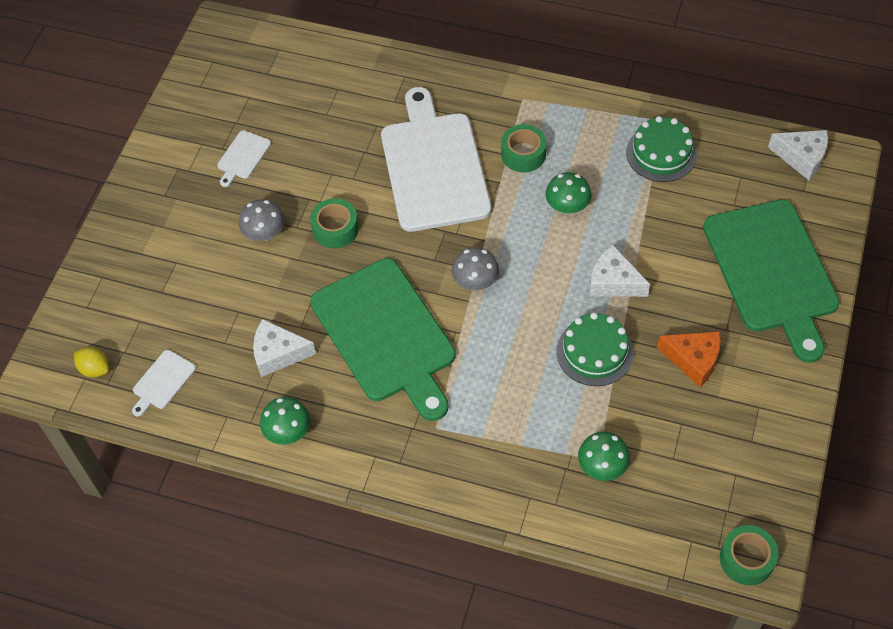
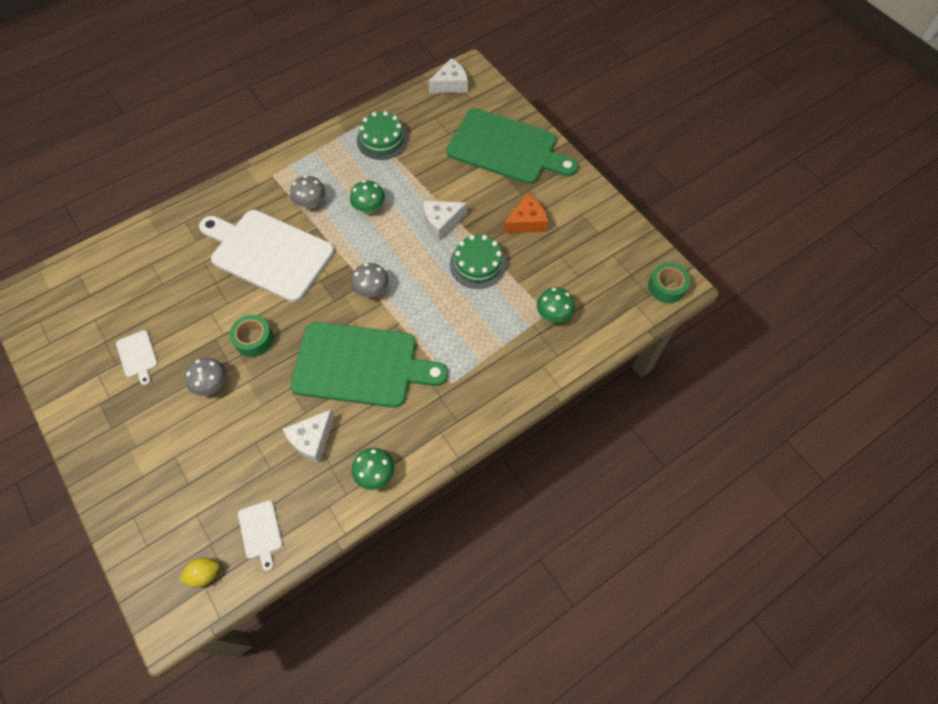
camera: 55 degrees left, 5 degrees up
(523, 154) = (311, 202): green tape -> grey mushroom

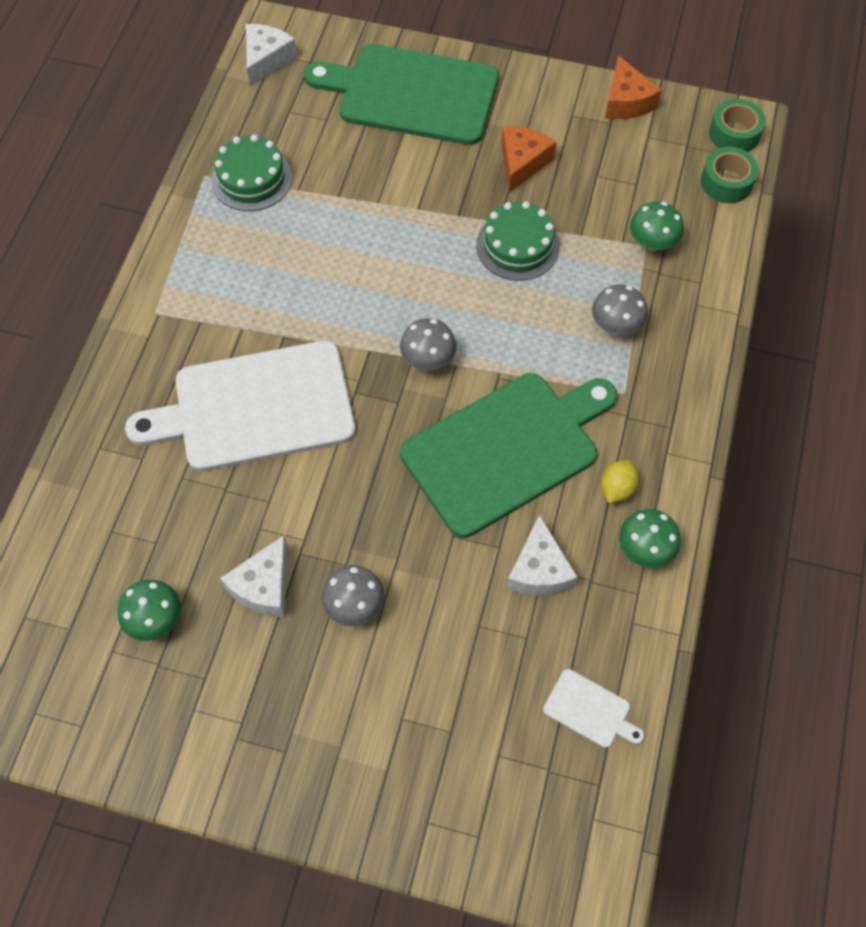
camera: 40 degrees left, 0 degrees up
(137, 355) = (222, 647): white cutting board -> none
(204, 574) = (578, 806): yellow lemon -> yellow lemon (617, 488)
(254, 339) = (349, 517): green tape -> green tape (726, 182)
(311, 202) = (243, 312): grey mushroom -> grey mushroom (616, 325)
(369, 207) = (322, 268): green mushroom -> green mushroom (155, 619)
(442, 222) = (427, 227): white cheese -> white cheese (264, 586)
(506, 148) = (412, 94): green cutting board -> green cutting board turned 150 degrees counterclockwise
(621, 227) = (626, 101): none -> orange cheese

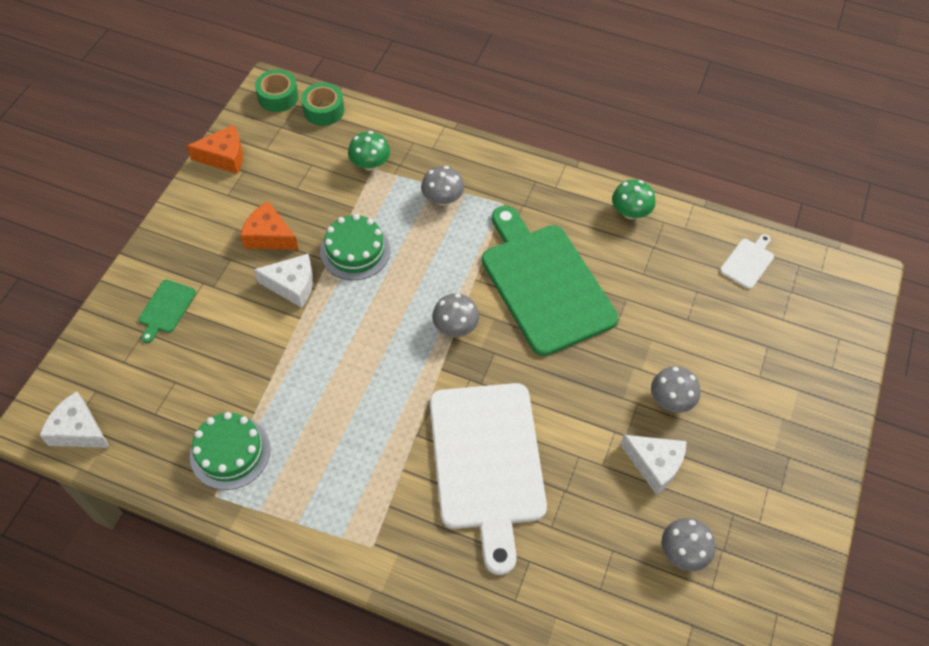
camera: 85 degrees left, 5 degrees down
(155, 619) = (683, 552): green mushroom -> grey mushroom
(412, 94) = (166, 308): green cutting board -> green cutting board, size x0.40
(539, 570) = (644, 276): white cheese -> white cheese (292, 285)
(617, 488) = (582, 220): yellow lemon -> none

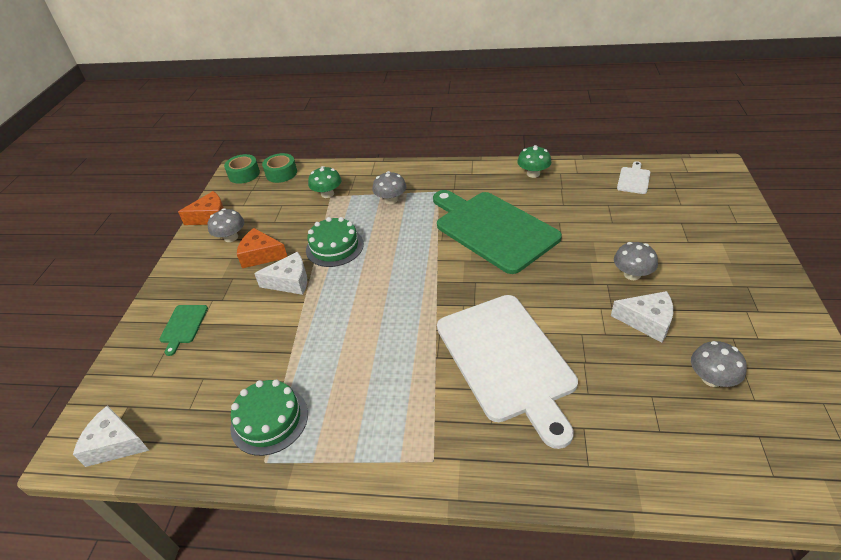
camera: 10 degrees left, 15 degrees down
(455, 327) = (435, 273): grey mushroom -> grey mushroom (231, 237)

